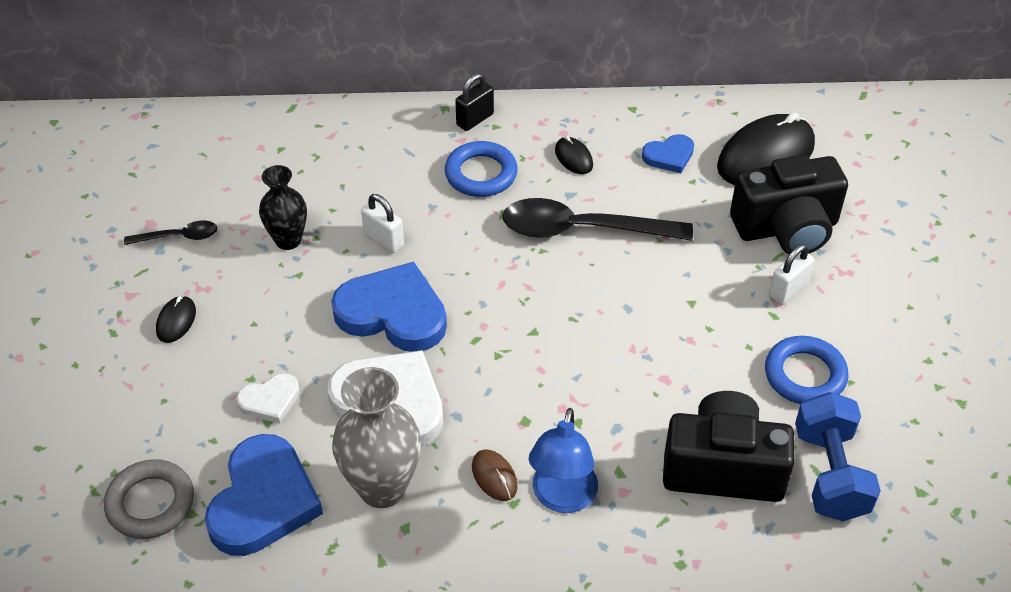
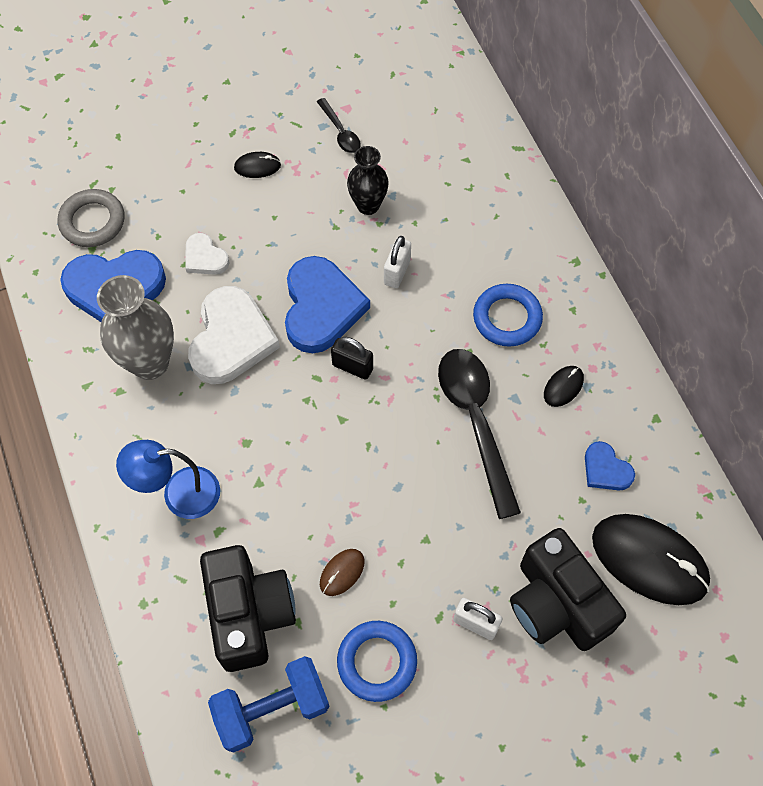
camera: 70 degrees right, 15 degrees up
(475, 119) = (573, 290): black padlock -> black padlock (352, 367)
(494, 477) = (184, 437): brown mouse -> brown mouse (342, 572)

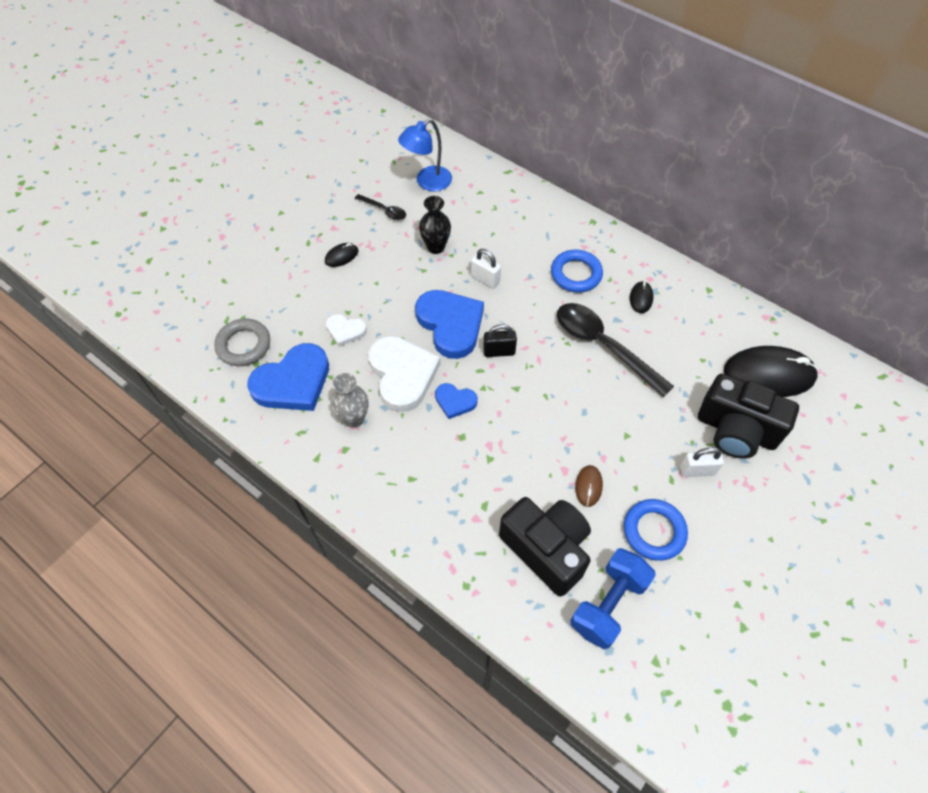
camera: 30 degrees left, 5 degrees down
(150, 362) = (354, 419): grey vase -> grey vase, size x0.63
(179, 494) = (439, 496): blue lamp -> blue lamp (427, 182)
(397, 272) = (485, 279): white padlock -> white padlock turned 45 degrees counterclockwise
(606, 469) = (703, 334): blue heart -> blue heart (455, 401)

